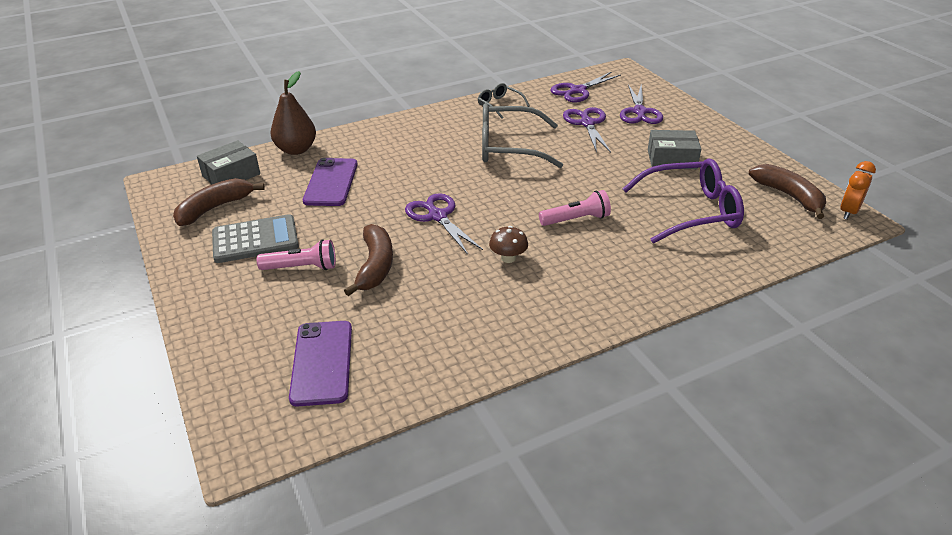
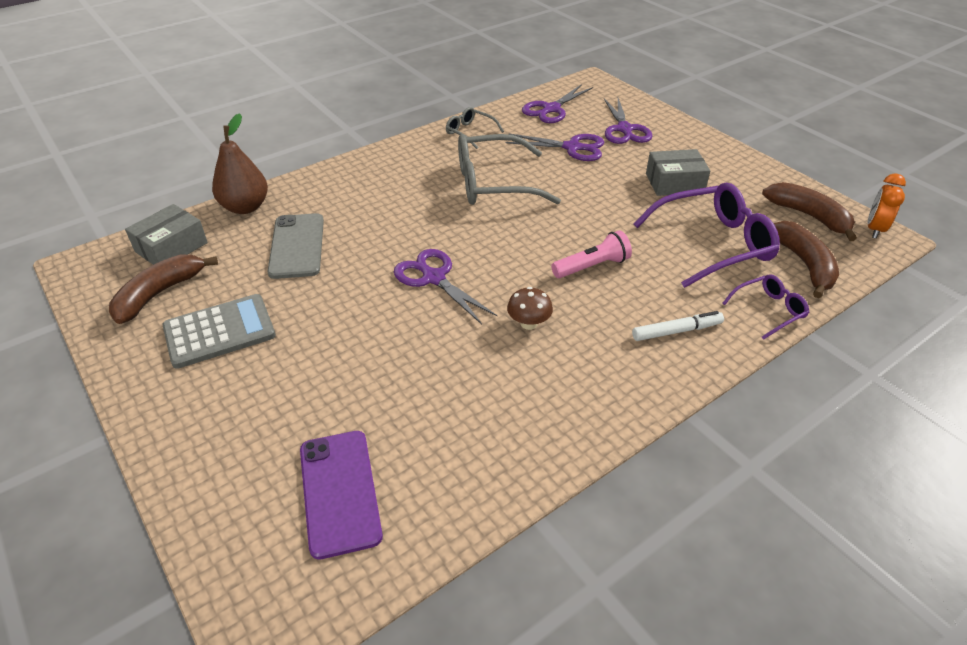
camera: 10 degrees left, 5 degrees up
(301, 267) = (285, 363): pink flashlight -> none
(331, 182) = (297, 246): purple phone -> grey phone
(375, 266) = (375, 351): brown banana -> brown banana (805, 265)
(587, 123) = (572, 147): purple scissors -> purple scissors turned 120 degrees clockwise
(635, 276) = (676, 331): none -> white marker
(724, 268) = (769, 310): none -> purple glasses

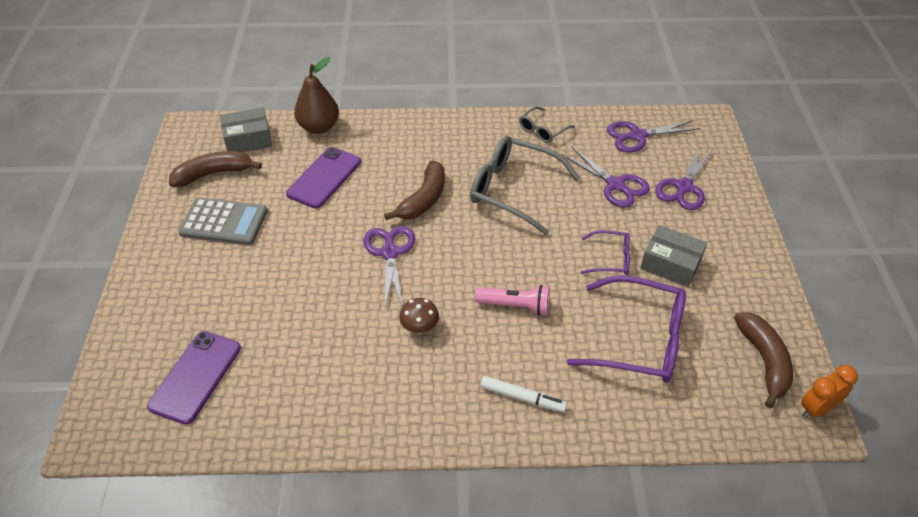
camera: 35 degrees right, 5 degrees up
(297, 246) = (324, 177): grey phone -> purple phone
(470, 132) = (542, 130): grey glasses -> grey glasses turned 120 degrees counterclockwise
(769, 310) = (619, 425): purple glasses -> purple glasses (611, 259)
(805, 265) = (702, 404): brown banana -> brown banana (423, 199)

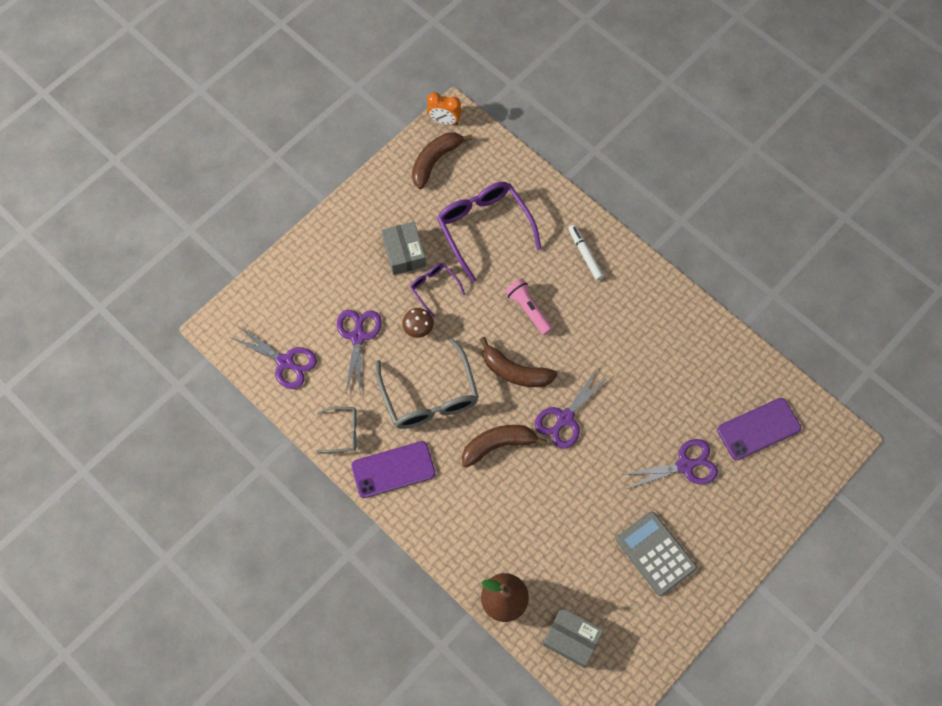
camera: 135 degrees left, 20 degrees up
(213, 174) = (627, 619): brown banana -> brown banana (515, 371)
(324, 177) = (548, 534): purple phone -> purple phone (393, 469)
(419, 327) = (599, 346): brown mushroom -> brown mushroom (418, 328)
(684, 187) = (317, 293): purple scissors -> purple scissors (685, 465)

